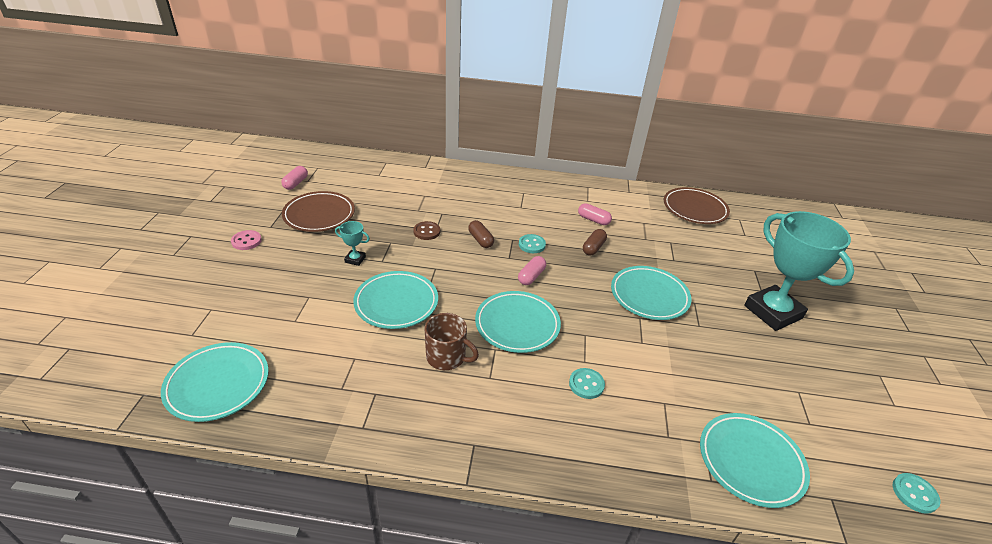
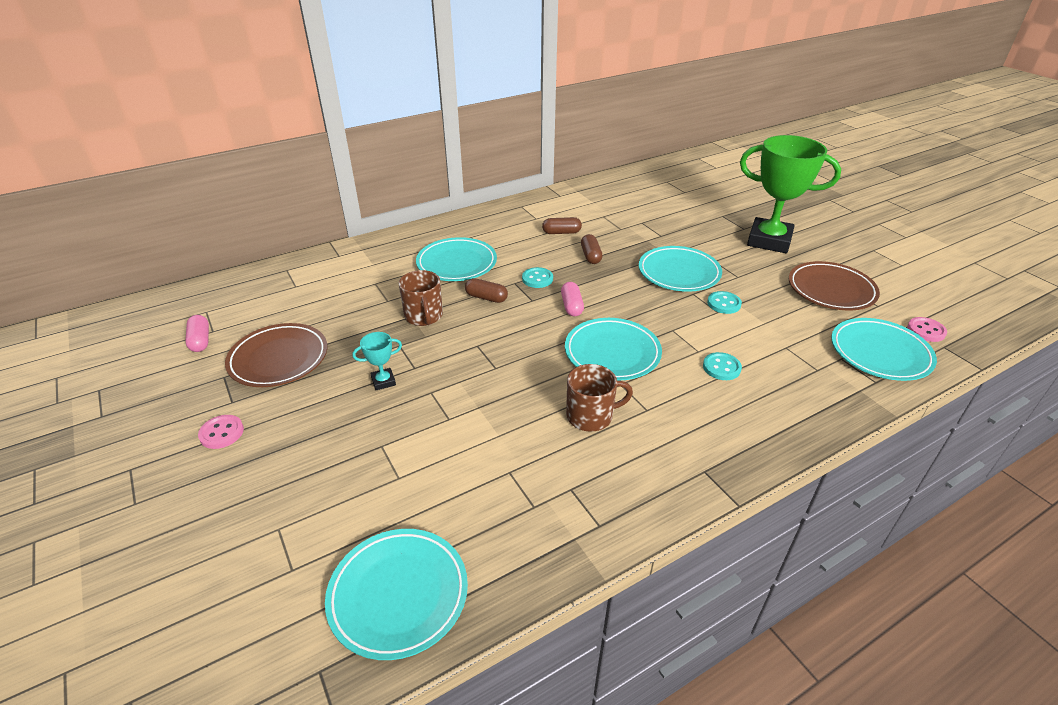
camera: 35 degrees left, 0 degrees up
(396, 303) = (482, 397): turquoise plate -> turquoise plate (457, 263)
(426, 231) = (424, 316): brown button -> brown mug
(593, 220) = (561, 232): pink capsule -> brown capsule
(694, 209) = (626, 187): brown plate -> brown plate (831, 290)
(772, 312) = (769, 240): turquoise trophy -> green trophy
(832, 474) = (926, 331): none -> pink button
(914, 494) = (973, 314): turquoise button -> turquoise button (723, 304)

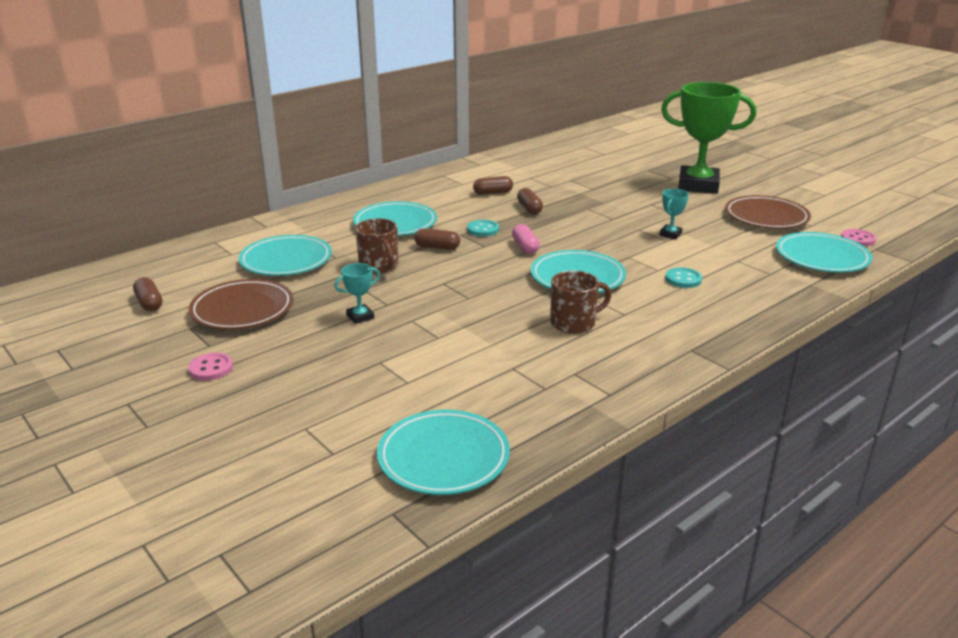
camera: 10 degrees left, 10 degrees down
(200, 340) = (149, 303): pink capsule -> brown capsule
(679, 273) = (620, 215): turquoise plate -> turquoise plate (286, 260)
(723, 304) = (670, 234): turquoise button -> turquoise trophy

